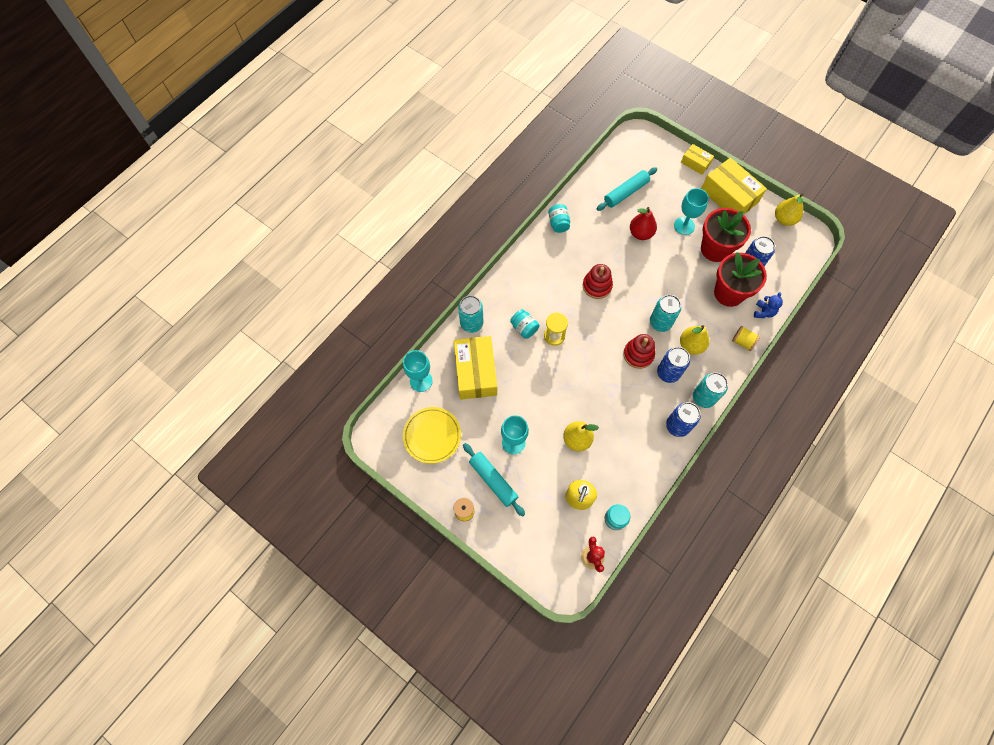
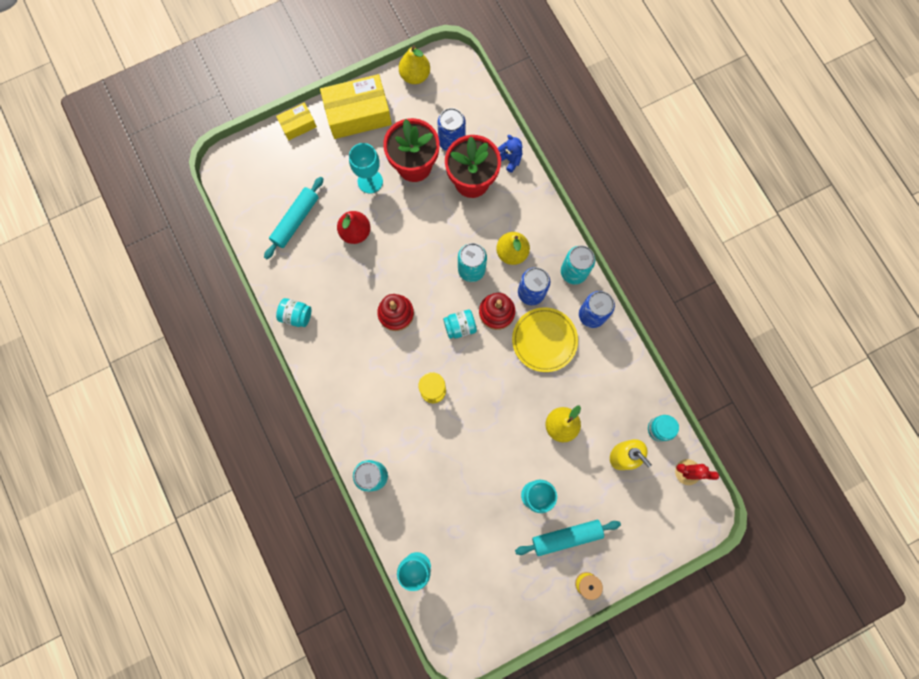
camera: 65 degrees left, 10 degrees up
(432, 436) = (487, 582): yellow plate -> yellow plate (544, 340)
(475, 372) = (435, 499): yellow box -> none
(524, 328) = (408, 419): turquoise jar -> turquoise jar (460, 327)
(626, 192) = (295, 220): turquoise rolling pin -> turquoise rolling pin turned 45 degrees clockwise
(742, 342) = (532, 199): yellow spool -> none

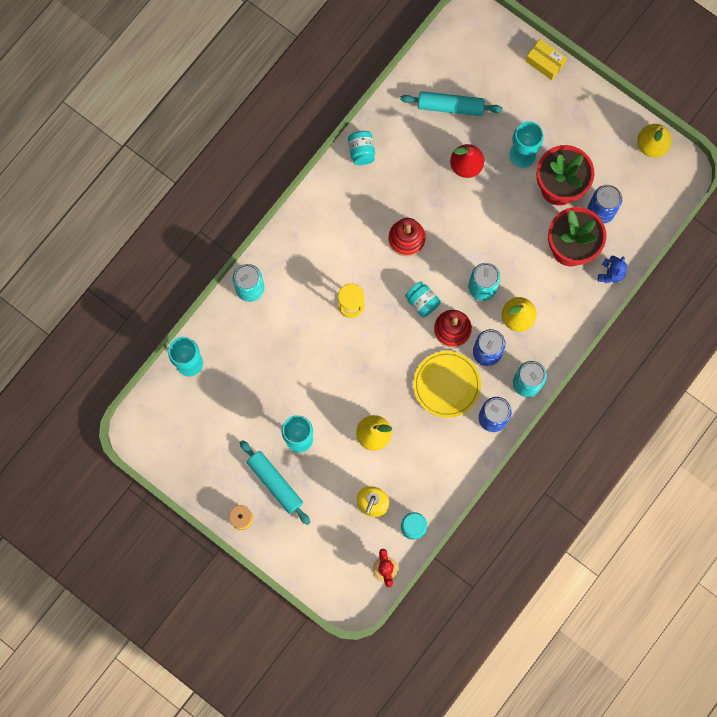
camera: 65 degrees right, 0 degrees up
(358, 114) = (584, 111): yellow box -> none

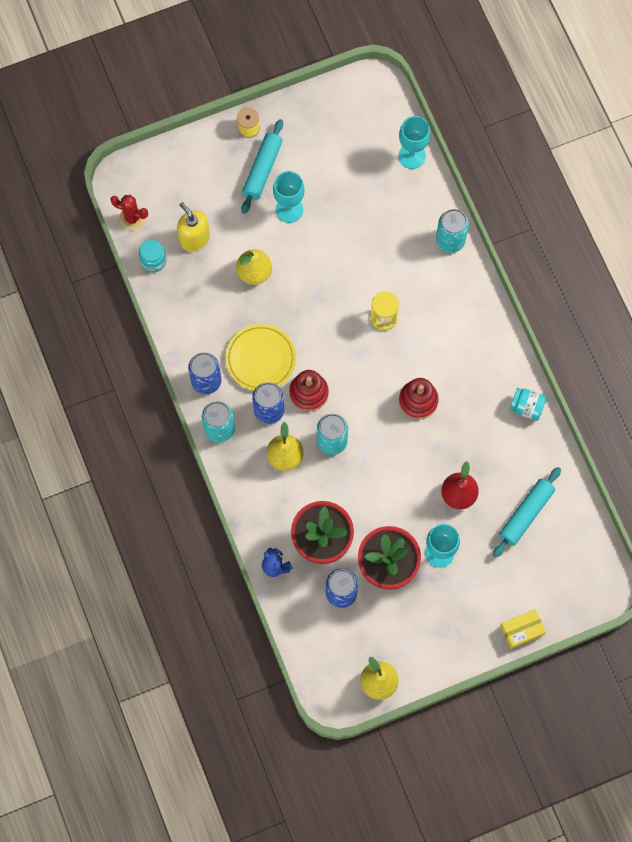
camera: 120 degrees right, 5 degrees down
(275, 483) = (262, 170): turquoise rolling pin -> turquoise rolling pin turned 60 degrees counterclockwise
(422, 302) = (350, 380): turquoise jar -> none

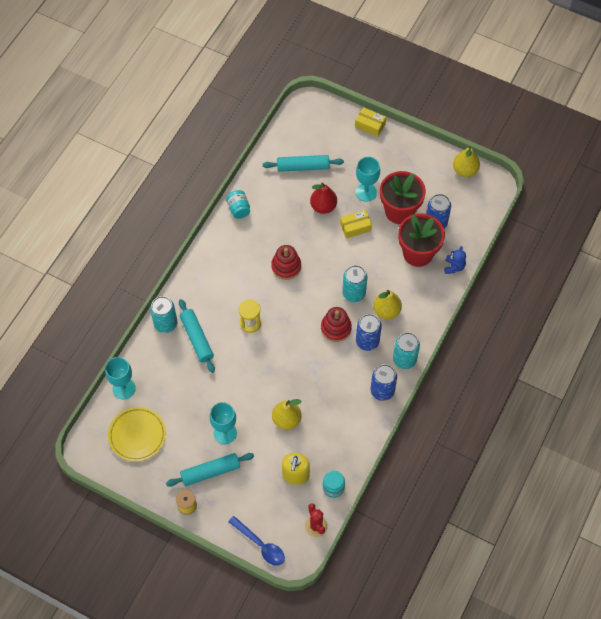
camera: 130 degrees left, 10 degrees down
(157, 160) = (260, 545): none -> blue spoon
(261, 359) = (339, 371): yellow plate -> yellow plate (137, 435)
(406, 506) = (355, 227): none -> yellow box
(409, 257) = (197, 338): none -> turquoise rolling pin

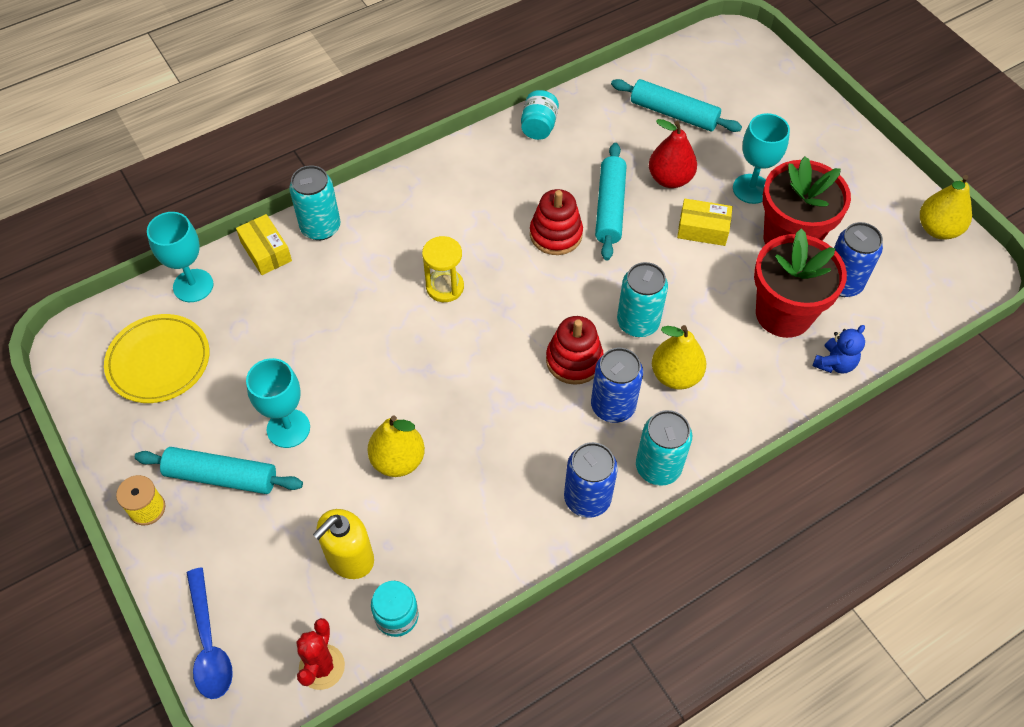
camera: 30 degrees right, 5 degrees down
(197, 338) = (349, 269): turquoise rolling pin -> turquoise rolling pin (609, 207)
(370, 125) = (815, 103): yellow box -> yellow box (266, 251)

